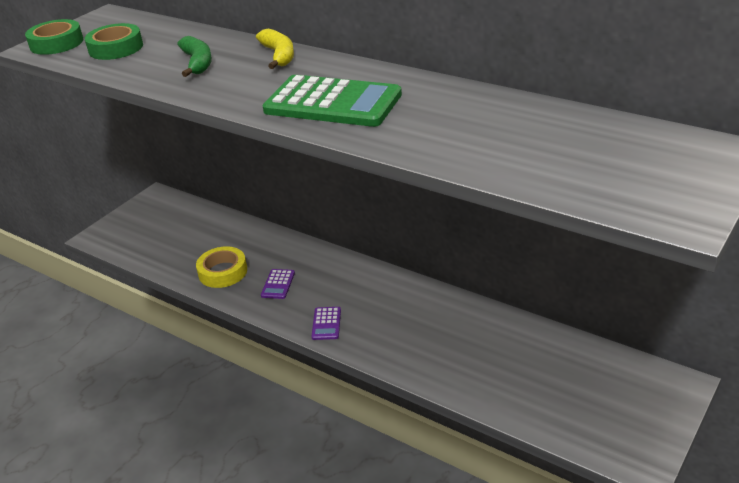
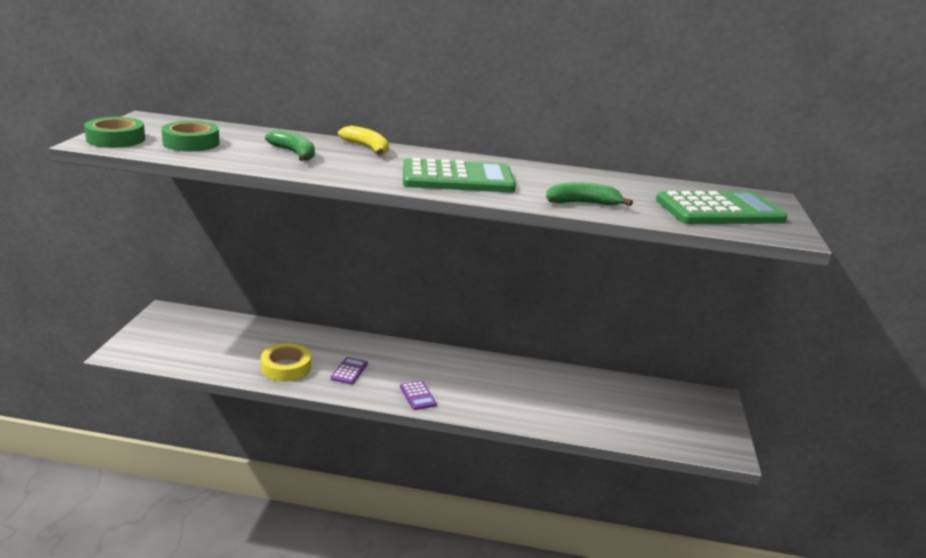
camera: 30 degrees left, 10 degrees down
(278, 284) = (349, 371): purple calculator -> purple calculator turned 150 degrees counterclockwise
(443, 148) = (582, 203): none -> green banana
(620, 169) = (719, 210): none -> green calculator

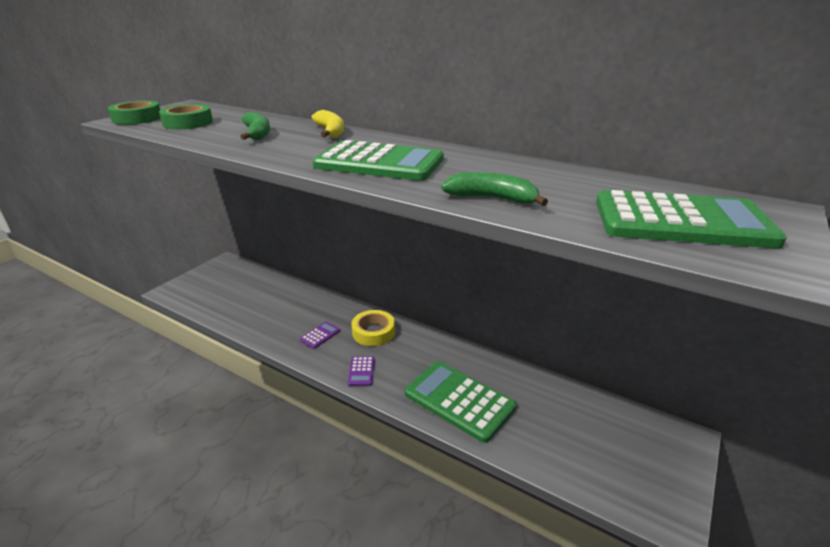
camera: 25 degrees right, 5 degrees up
(286, 367) = (273, 323): yellow tape -> yellow tape (373, 332)
(526, 403) = (459, 400): none -> green calculator

